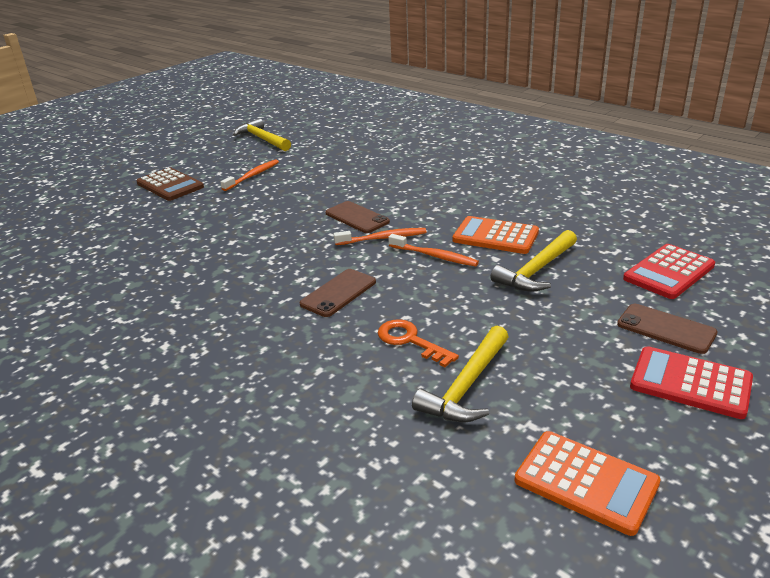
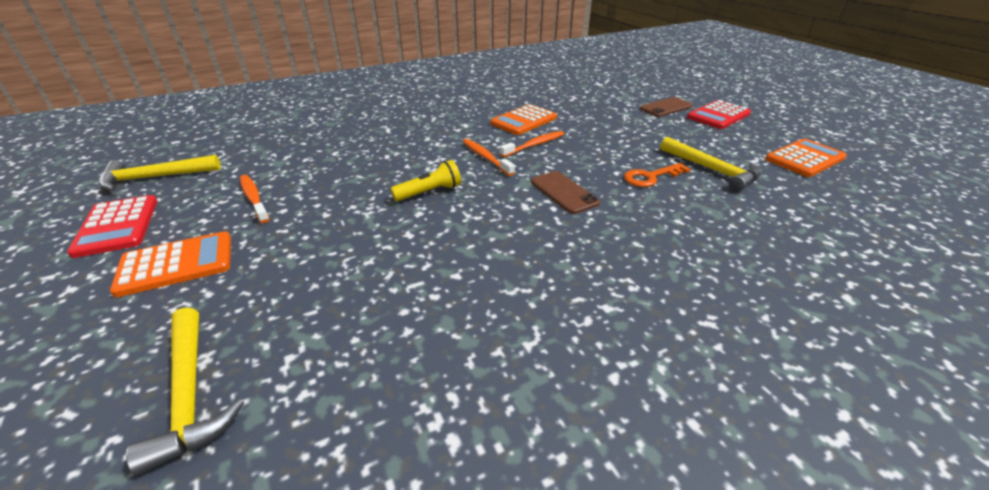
camera: 70 degrees left, 5 degrees up
(170, 185) = (176, 264): brown calculator -> orange calculator
(299, 231) = (429, 192): none -> yellow flashlight
(357, 217) = (434, 161): brown phone -> none
(383, 238) = (486, 157): orange toothbrush -> orange toothbrush turned 45 degrees counterclockwise
(536, 270) = (581, 120): yellow hammer -> yellow hammer (190, 394)
(669, 272) = (608, 92): red calculator -> red calculator (117, 226)

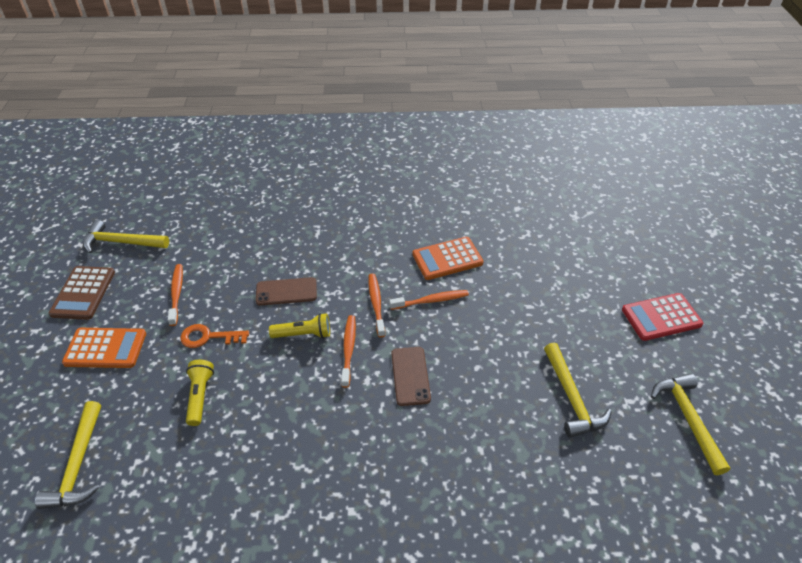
camera: 25 degrees right, 10 degrees up
(117, 226) = (83, 293): red calculator -> brown calculator
(341, 269) = (200, 396): none -> yellow flashlight
(486, 191) = (348, 349): none -> orange toothbrush
(651, 177) = (503, 385): orange key -> orange key (209, 337)
(666, 107) = (614, 284): brown phone -> brown phone (286, 291)
(804, 159) = (687, 418): orange calculator -> yellow hammer

